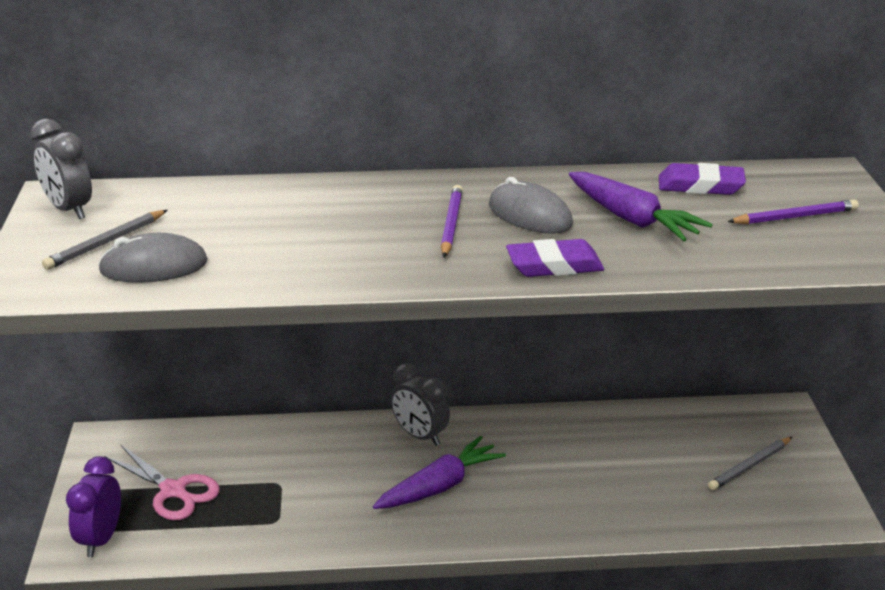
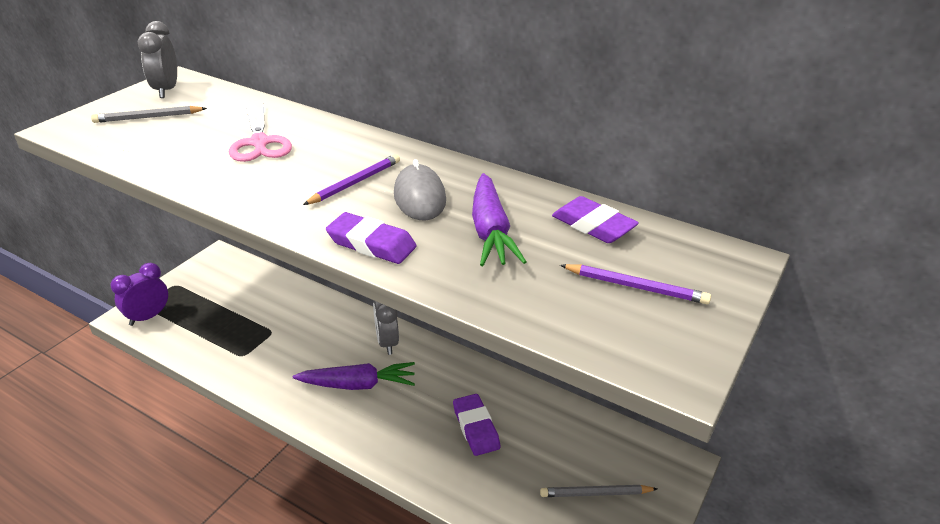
camera: 35 degrees right, 5 degrees up
(154, 266) = (144, 142): grey mouse -> none
(173, 491) = (214, 306): pink scissors -> pink scissors (259, 143)
(595, 467) = (475, 428): none -> purple eraser

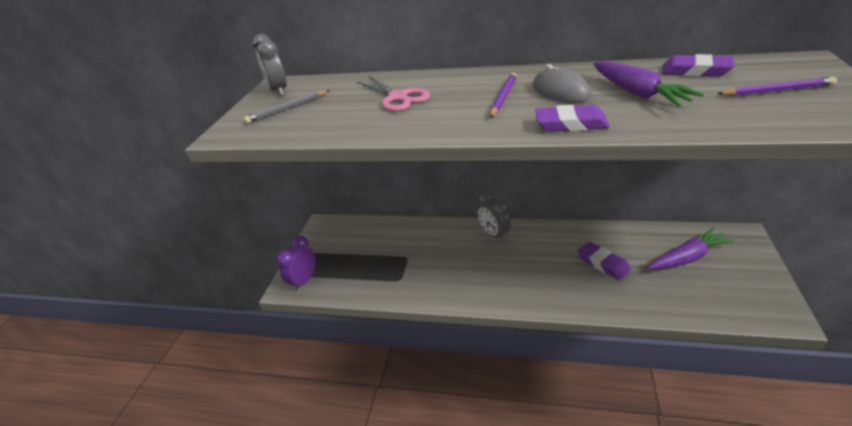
camera: 15 degrees left, 0 degrees up
(358, 384) = (500, 267): purple carrot -> purple carrot (688, 257)
(595, 493) = (714, 272): grey pencil -> none

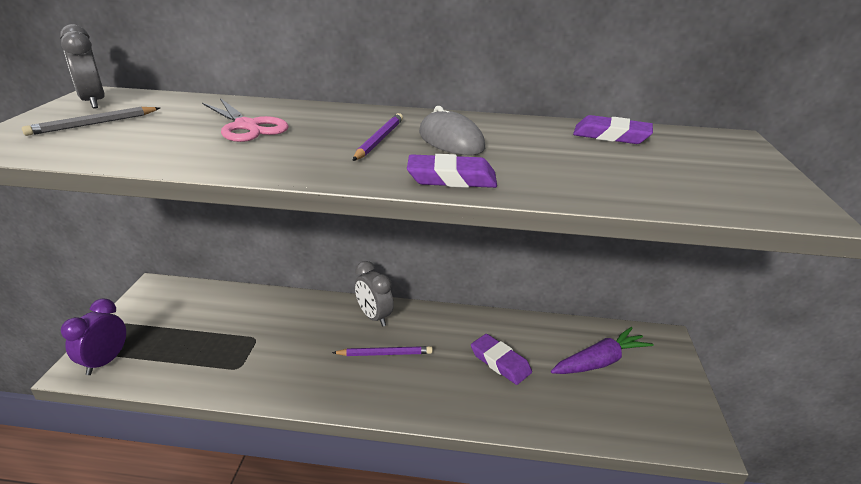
camera: 10 degrees left, 5 degrees down
(638, 93) = (541, 152): purple carrot -> none
(776, 91) = (696, 166): purple pencil -> purple pencil (385, 354)

